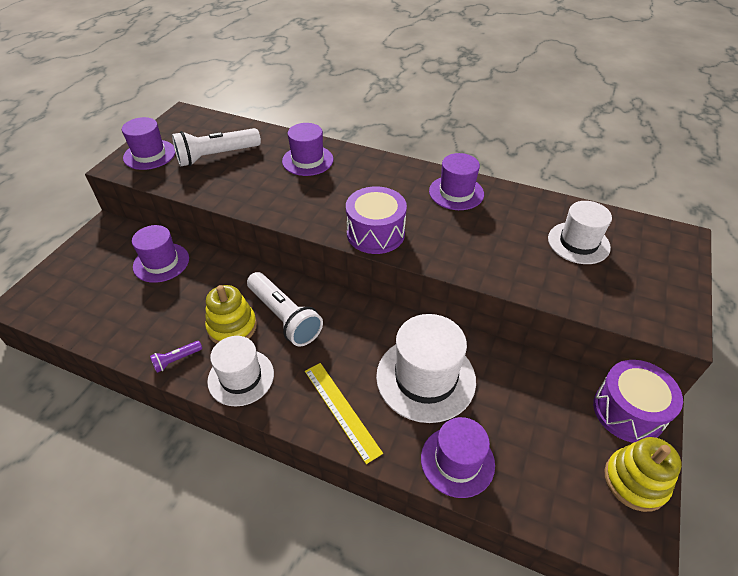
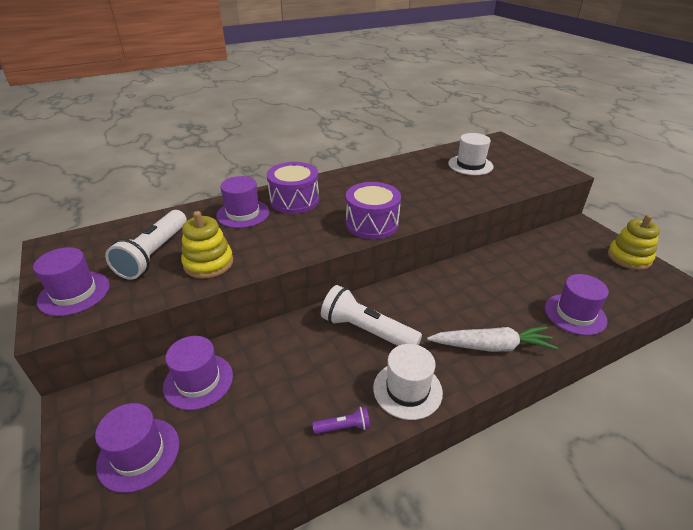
camera: 50 degrees left, 10 degrees down
(176, 360) = (344, 427): purple flashlight -> purple flashlight turned 105 degrees counterclockwise
(232, 327) = (343, 368): yellow stacking toy -> yellow stacking toy (208, 263)
(284, 317) = (366, 331): white flashlight -> white flashlight turned 150 degrees counterclockwise
(341, 410) = (491, 346): yellow ruler -> white carrot
(425, 378) = (495, 291): white hat -> none
(456, 192) = (373, 177): purple hat -> purple hat (139, 454)
(628, 411) = (580, 234): purple drum -> purple drum (294, 200)

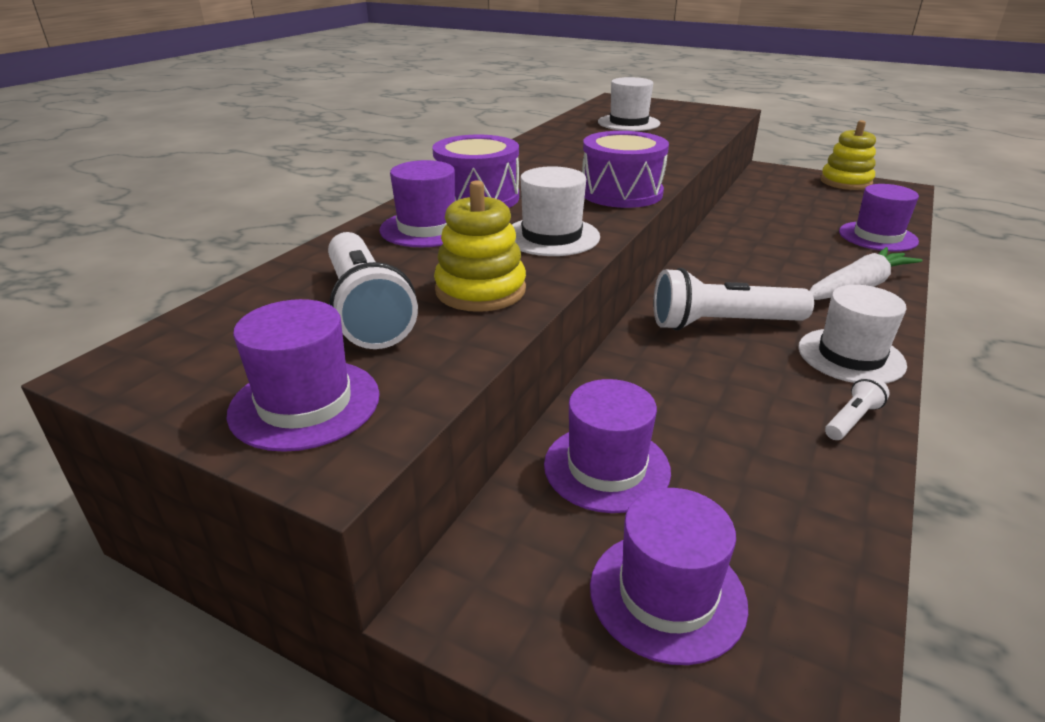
camera: 35 degrees left, 5 degrees down
(288, 242) = (551, 236): none -> white hat
(344, 427) = (852, 420): purple flashlight -> white flashlight

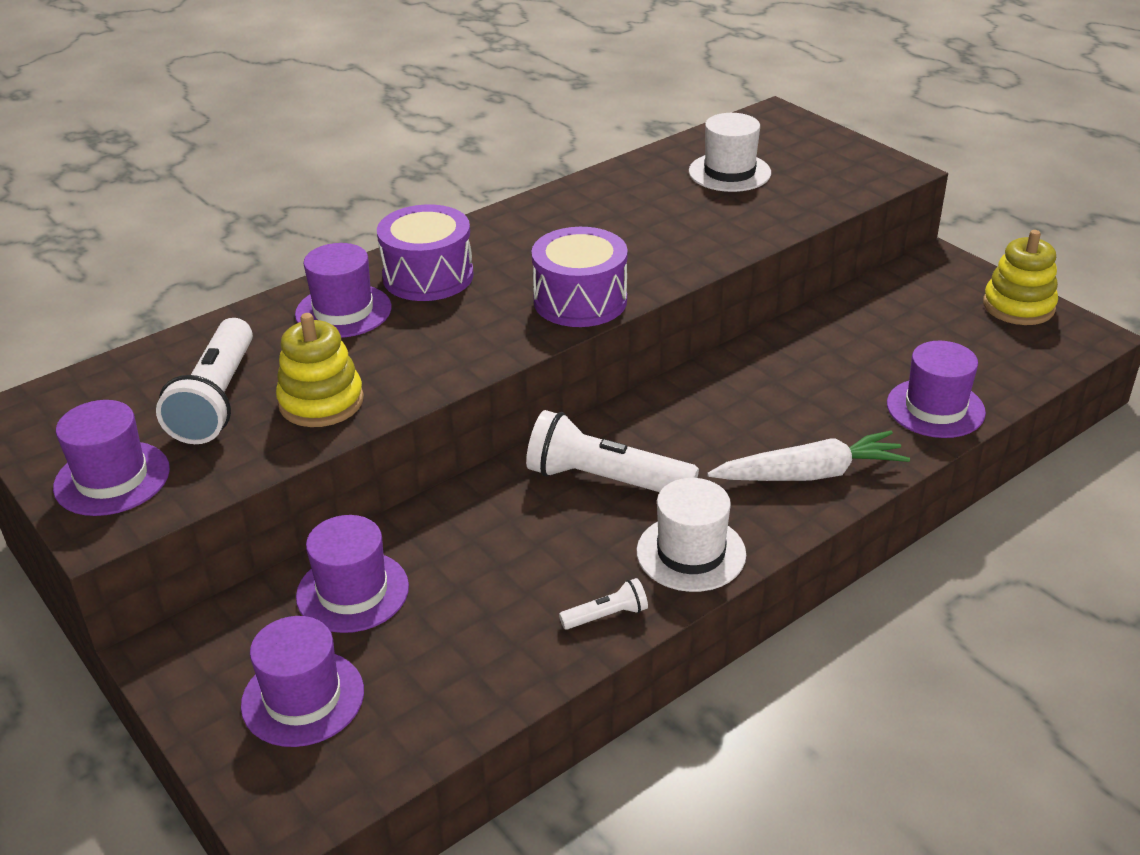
camera: 25 degrees right, 5 degrees up
(551, 236) = (445, 349): white hat -> none

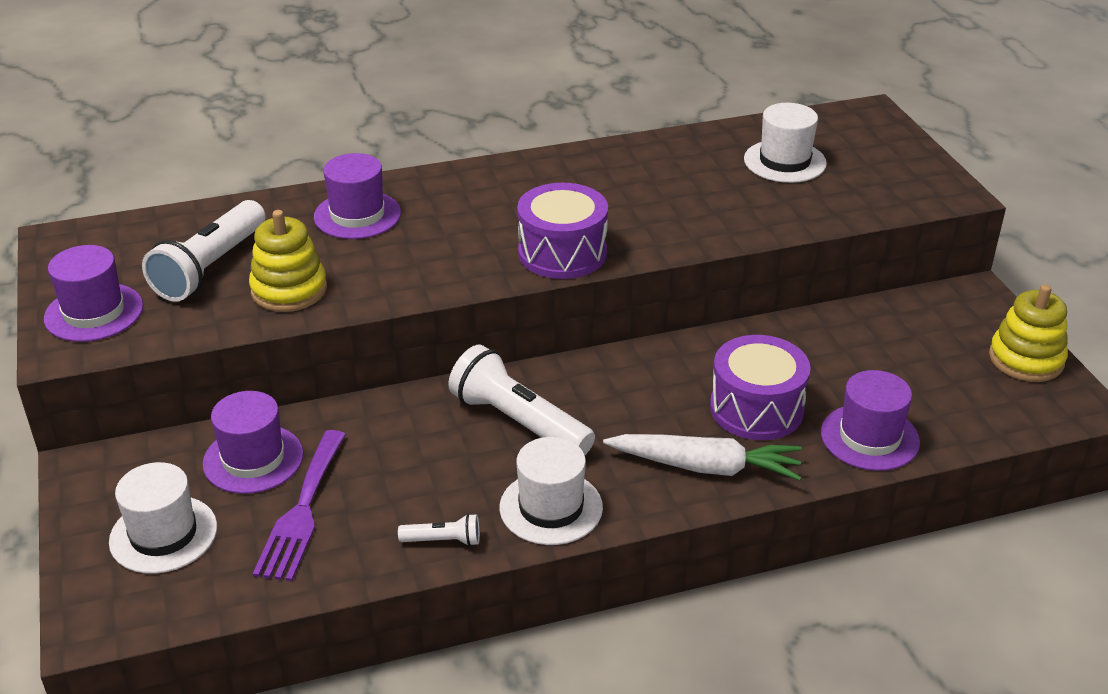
camera: 20 degrees right, 0 degrees up
(303, 698) = (163, 534): purple hat -> white hat
(428, 276) = (447, 200): purple drum -> purple drum (756, 409)
(440, 629) = (302, 511): none -> purple fork

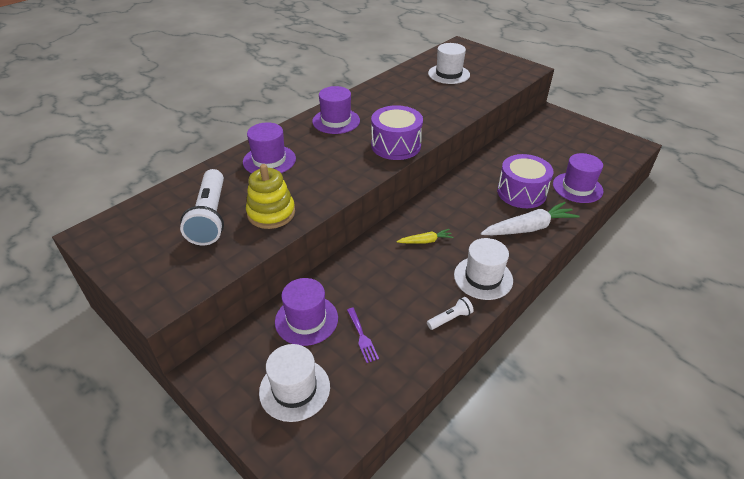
camera: 30 degrees left, 5 degrees up
(94, 312) = (159, 271): purple hat -> purple hat (336, 121)
(302, 511) = (362, 337): purple fork -> purple fork, size x0.53
(518, 422) = (425, 241): white flashlight -> yellow carrot
(1026, 359) = (597, 133): yellow stacking toy -> none

